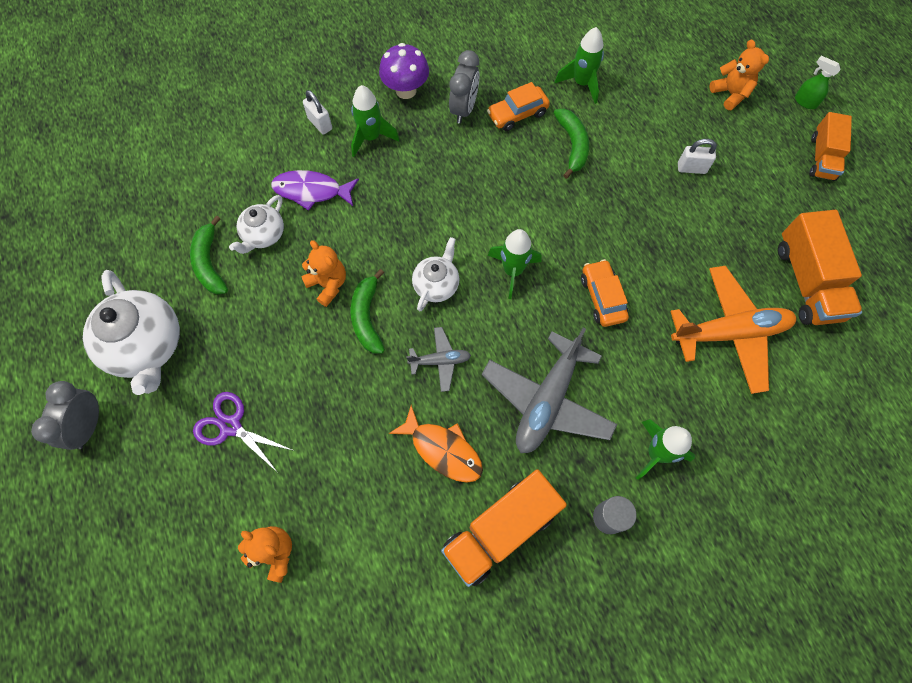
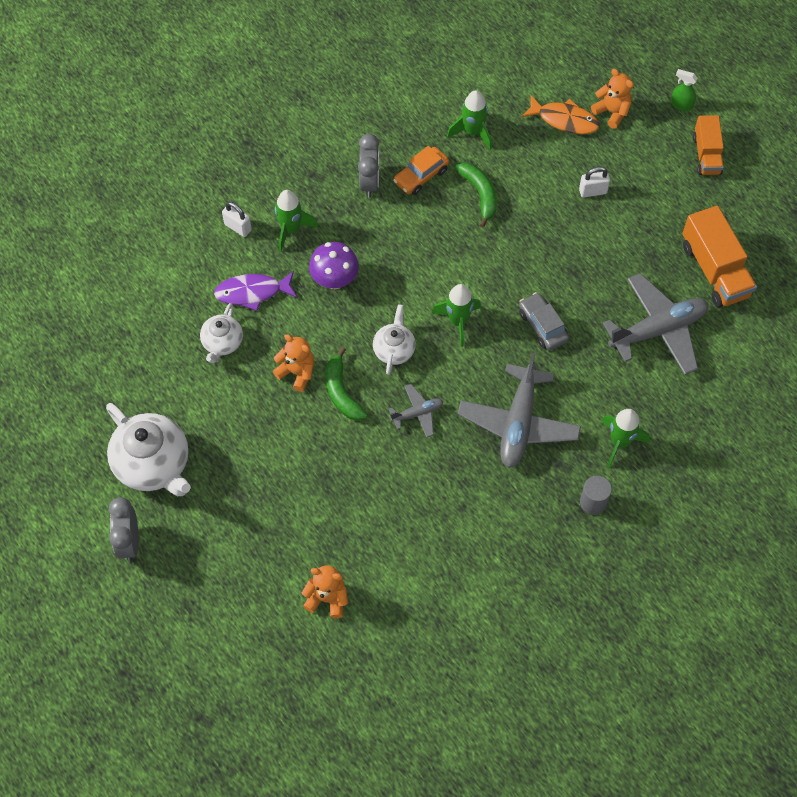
camera: 15 degrees left, 5 degrees down
(210, 263) = (182, 379): green banana -> none
(231, 426) = (254, 511): purple scissors -> none
(406, 90) = (309, 176): purple mushroom -> purple mushroom (334, 280)
(443, 449) = (442, 484): orange fish -> orange fish (564, 120)
(500, 530) = (508, 534): orange truck -> none
(602, 297) = (542, 326): orange car -> grey car
(729, 333) = (658, 330): orange plane -> grey plane

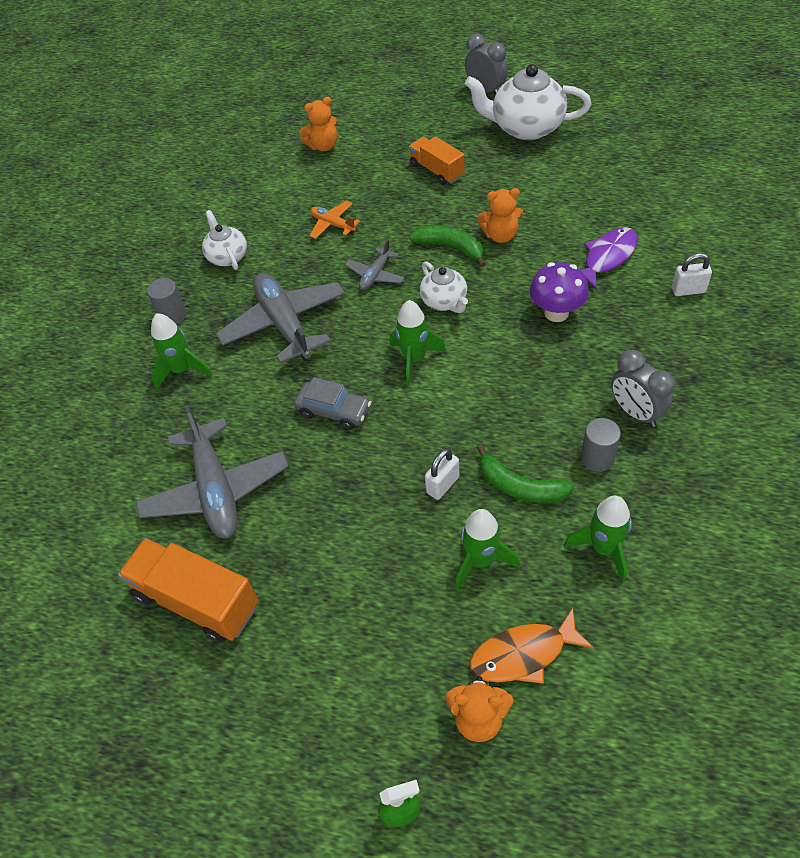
camera: 145 degrees right, 10 degrees down
(222, 342) = (581, 213): white teapot -> white teapot (227, 256)
(291, 229) = (645, 321): green rocket -> green rocket (481, 561)
(402, 492) = (333, 224): none -> orange plane
(421, 176) = (597, 458): orange car -> grey cylinder
(592, 191) = (407, 586): white padlock -> white padlock (442, 485)
(658, 330) = (216, 490): grey plane -> grey plane turned 45 degrees counterclockwise
(706, 155) = (310, 755): orange truck -> orange truck (437, 170)

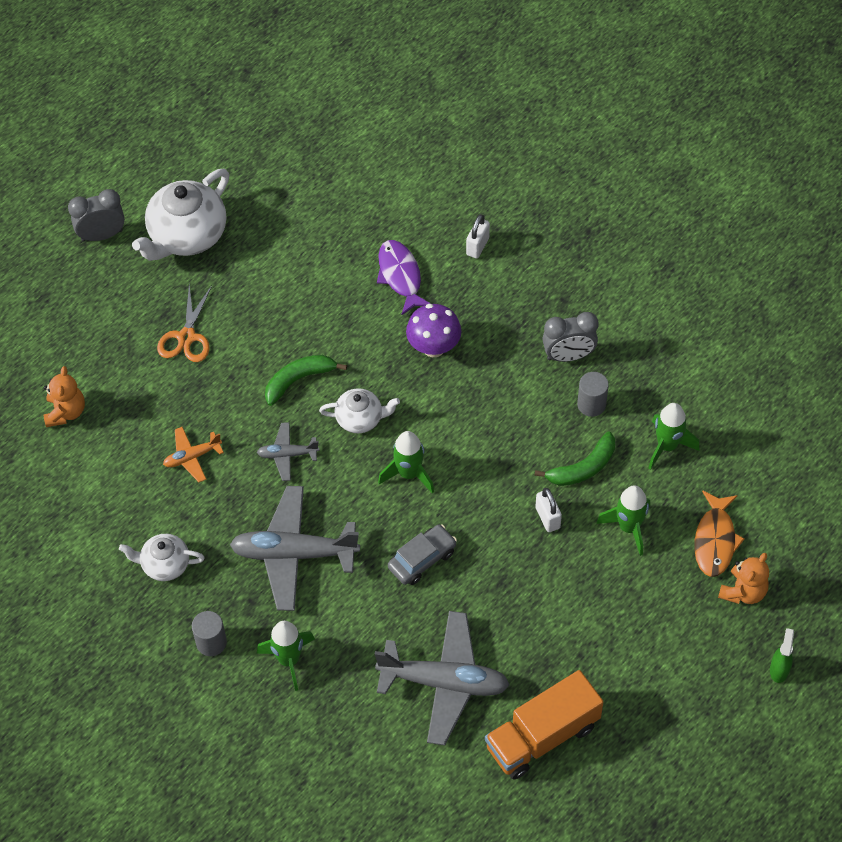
camera: 65 degrees left, 5 degrees up
(375, 275) = (287, 454): grey plane -> grey plane turned 120 degrees clockwise
(437, 170) = (186, 337): orange truck -> orange scissors
(500, 235) = (314, 335): orange teddy bear -> none

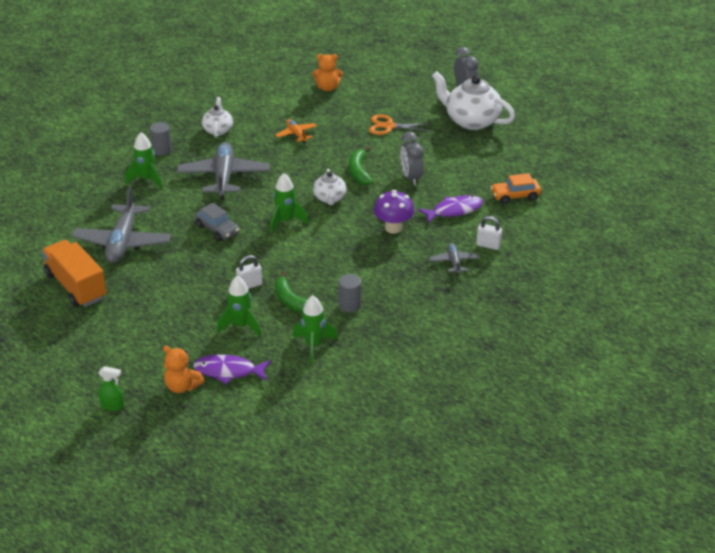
camera: 85 degrees right, 20 degrees down
(287, 454) = (299, 170): grey plane -> grey plane (454, 262)
(298, 380) = (359, 171): green banana -> green banana turned 150 degrees counterclockwise
(374, 206) = (515, 196): none -> orange car
(568, 356) = (393, 293): grey clock -> grey clock (411, 177)
(715, 540) = (228, 371): orange fish -> purple fish

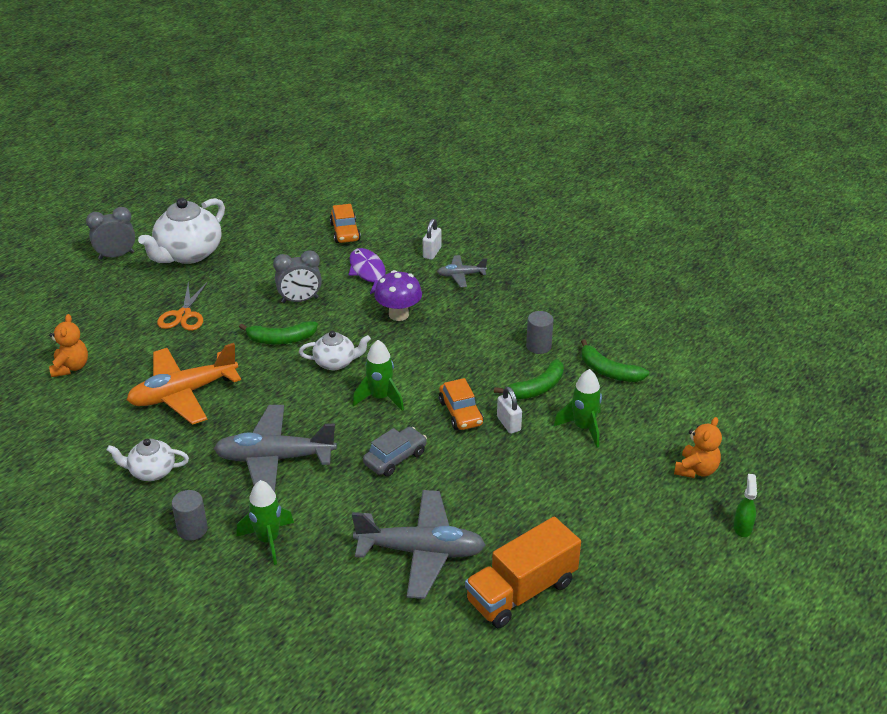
camera: 90 degrees left, 0 degrees up
(228, 371) = (663, 434): purple fish -> none
(265, 261) = (460, 413): none -> orange car
(296, 134) = (183, 394): orange plane -> orange plane, size x2.02
(313, 345) = (609, 371): green rocket -> green banana

